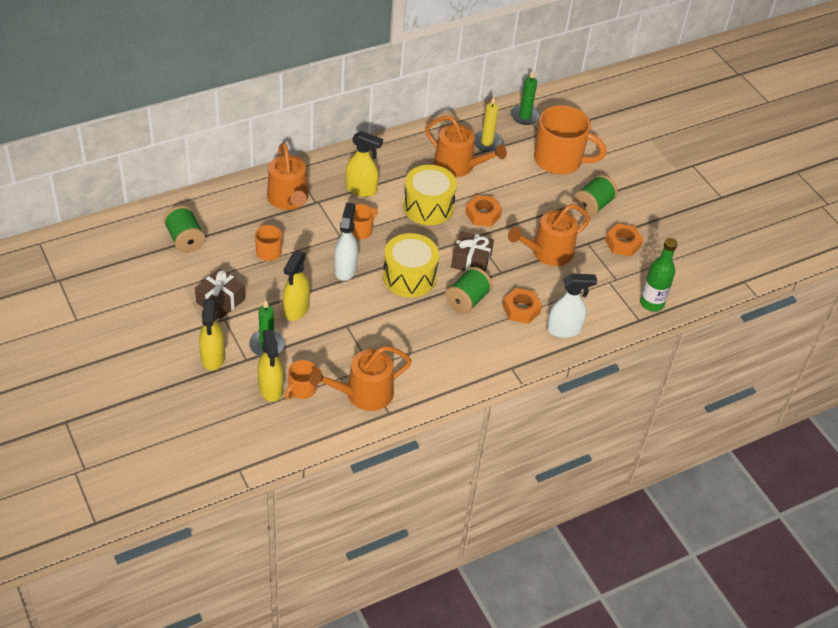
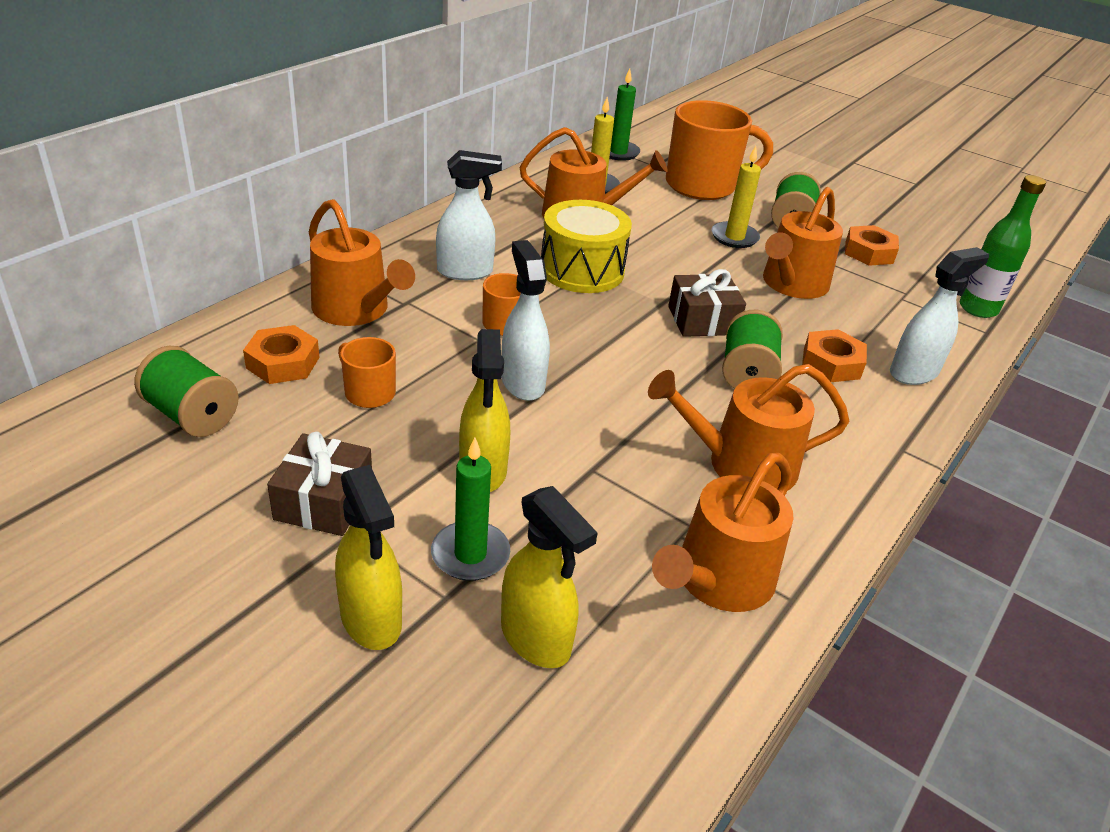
camera: 25 degrees left, 10 degrees down
(301, 389) = (598, 617): orange mug -> none
(361, 190) = (465, 272): yellow spray bottle -> white spray bottle
(409, 277) = (633, 366): yellow drum -> none
(420, 347) = (741, 464): none -> orange watering can
(483, 214) = (665, 262): orange nut -> orange nut (283, 362)
(543, 208) = (734, 237): none -> yellow candle

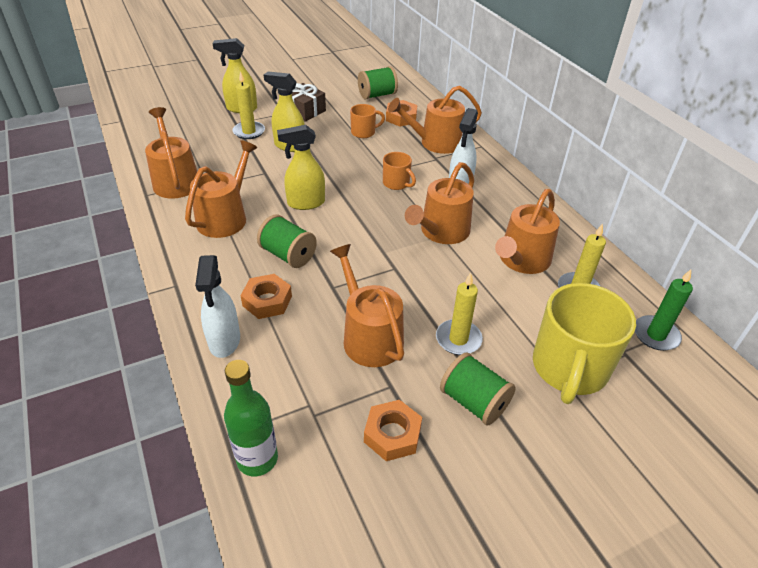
camera: 120 degrees right, 5 degrees up
(470, 554) = (249, 132): green candle -> yellow candle
(522, 382) = (341, 173): white spray bottle -> none
(536, 639) = (199, 134): yellow spray bottle -> yellow spray bottle (305, 203)
(582, 270) = (441, 232): yellow drum -> orange watering can
(702, 320) = (353, 262): brown gift -> none
(703, 186) = (569, 369): orange mug -> yellow mug

